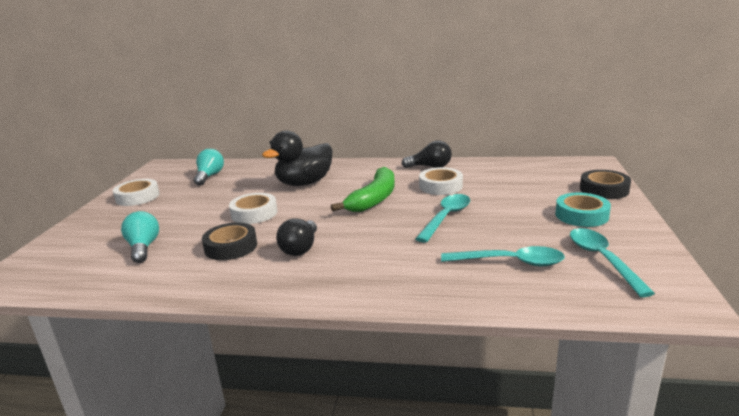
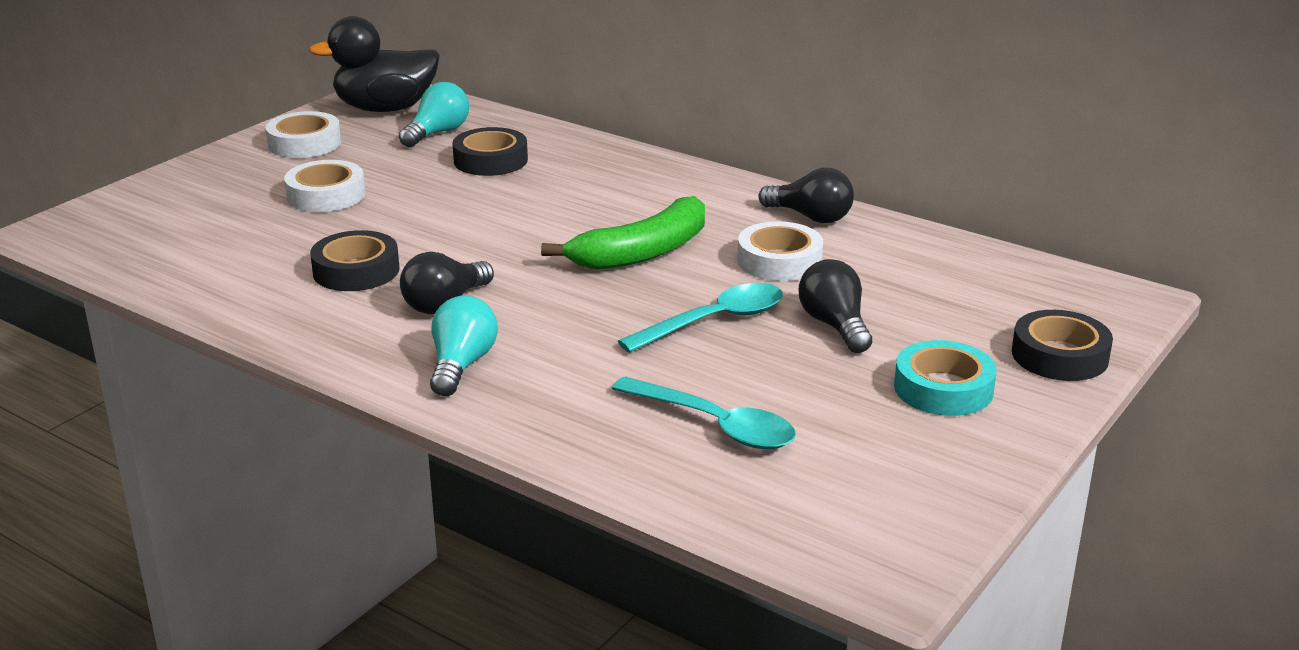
camera: 25 degrees right, 5 degrees up
(143, 248) = (245, 236): turquoise light bulb -> turquoise light bulb (461, 365)
(251, 181) = (490, 160): none -> black tape
(254, 213) = (438, 223): white tape -> white tape (326, 195)
(304, 183) = (567, 189): black duck -> black duck (385, 109)
(500, 204) = (835, 326): none -> black light bulb
(602, 260) = (862, 470): turquoise spoon -> none

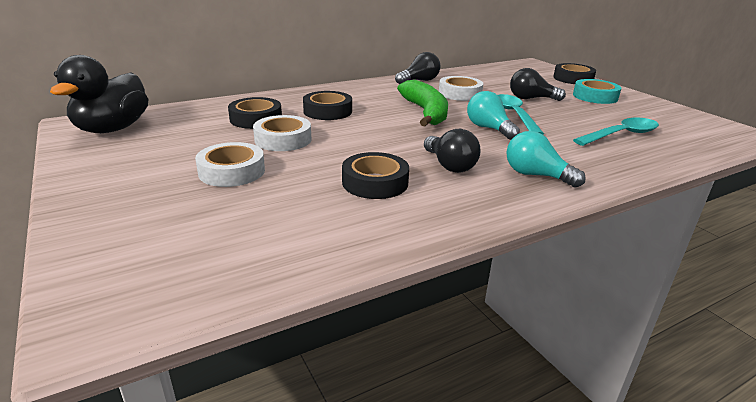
camera: 65 degrees left, 0 degrees up
(304, 143) = (120, 163): white tape -> white tape (283, 139)
(437, 133) = (186, 123): turquoise light bulb -> turquoise light bulb (489, 129)
(568, 190) = (327, 111): none -> black tape

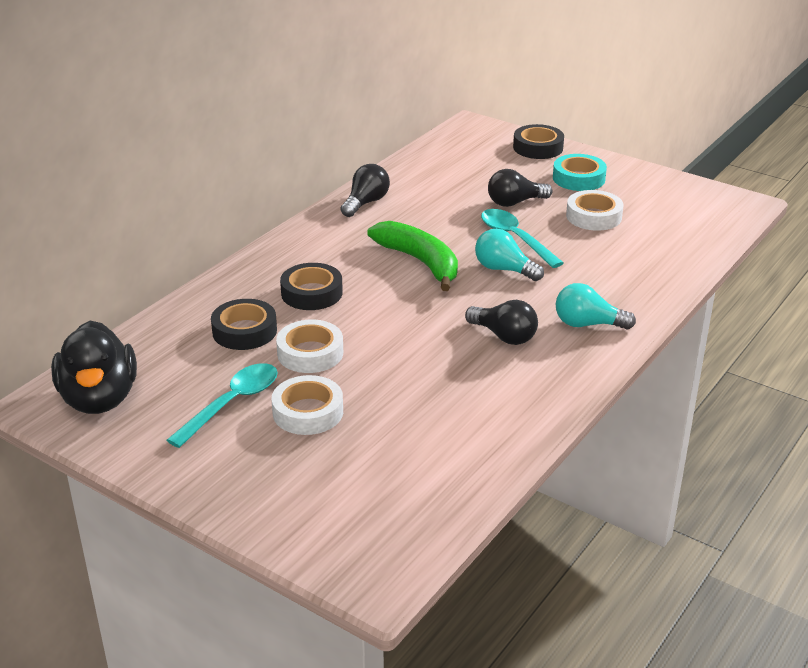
camera: 25 degrees left, 5 degrees up
(375, 182) = (455, 380): black tape -> none
(460, 93) = (431, 215): white tape -> white tape (593, 216)
(621, 135) = (633, 240): turquoise spoon -> turquoise spoon (232, 404)

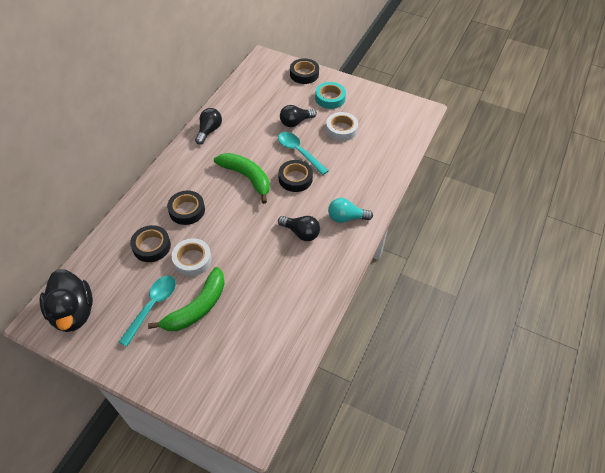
camera: 10 degrees left, 20 degrees up
(308, 412) = (197, 307): white tape -> green banana
(504, 269) = (295, 178): turquoise light bulb -> black tape

